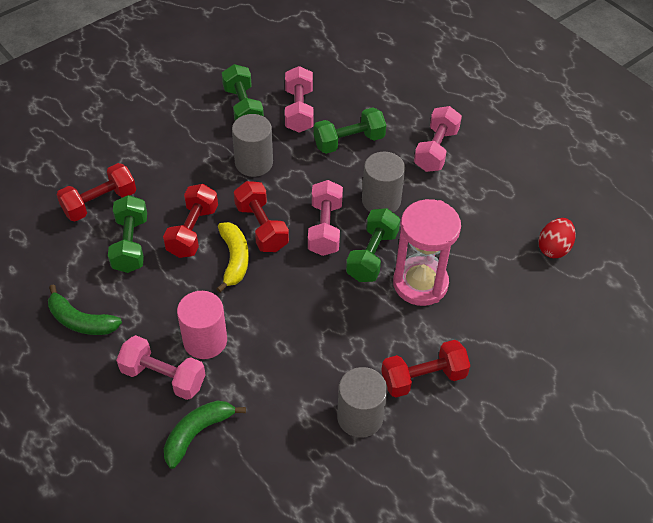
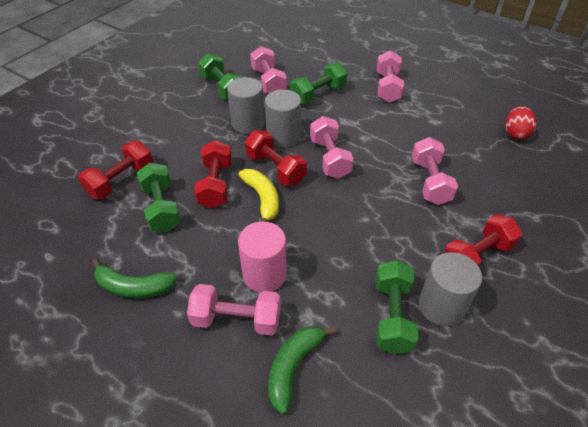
camera: 15 degrees left, 5 degrees down
(372, 255) = (379, 170): green dumbbell -> green dumbbell (392, 316)
(381, 200) = (365, 129): grey cylinder -> grey cylinder (283, 136)
(420, 283) = (430, 182): pink hourglass -> pink dumbbell

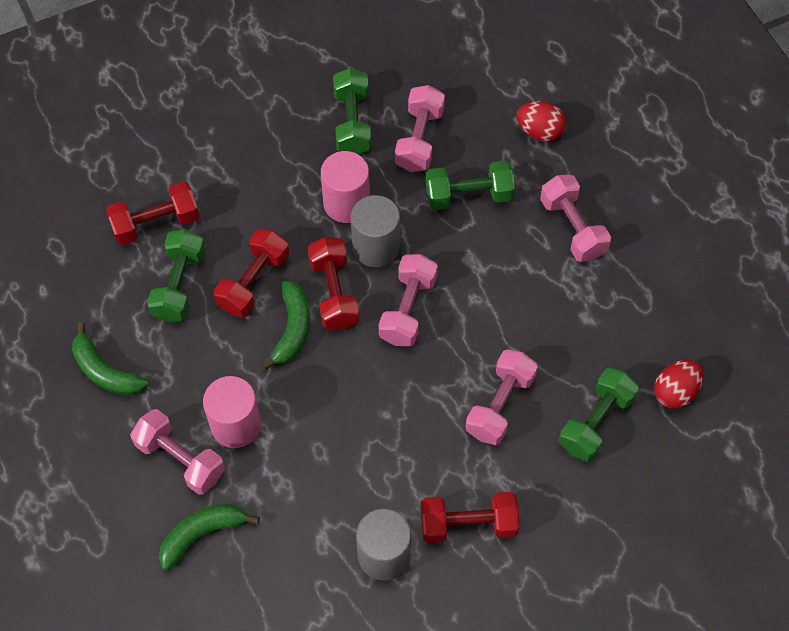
camera: 30 degrees right, 15 degrees up
(248, 123) = (346, 203): grey cylinder -> pink cylinder
(262, 199) = (292, 329): yellow banana -> green banana
(332, 57) = (539, 131): none -> red egg
(387, 87) = (572, 228): pink dumbbell -> pink dumbbell turned 60 degrees counterclockwise
(392, 316) = (328, 537): green dumbbell -> green dumbbell (595, 422)

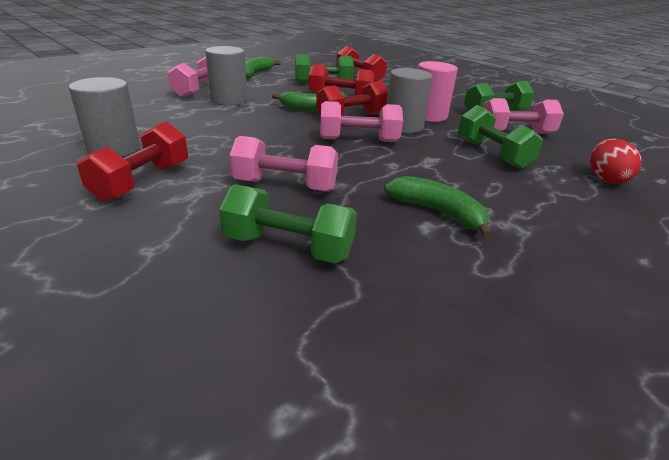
camera: 70 degrees right, 30 degrees down
(202, 534) = (143, 97): green banana -> green banana (438, 212)
(236, 425) = (229, 100): pink cylinder -> grey cylinder
(468, 524) = (142, 181): red dumbbell -> red dumbbell turned 45 degrees clockwise
(572, 228) = (527, 206): pink dumbbell -> none
(675, 392) = (371, 316): red egg -> none

